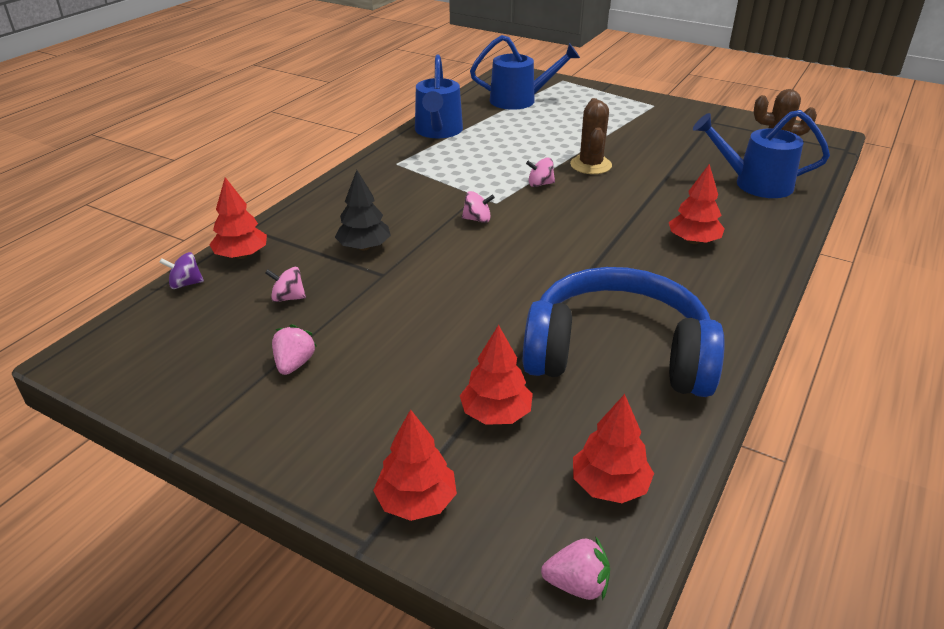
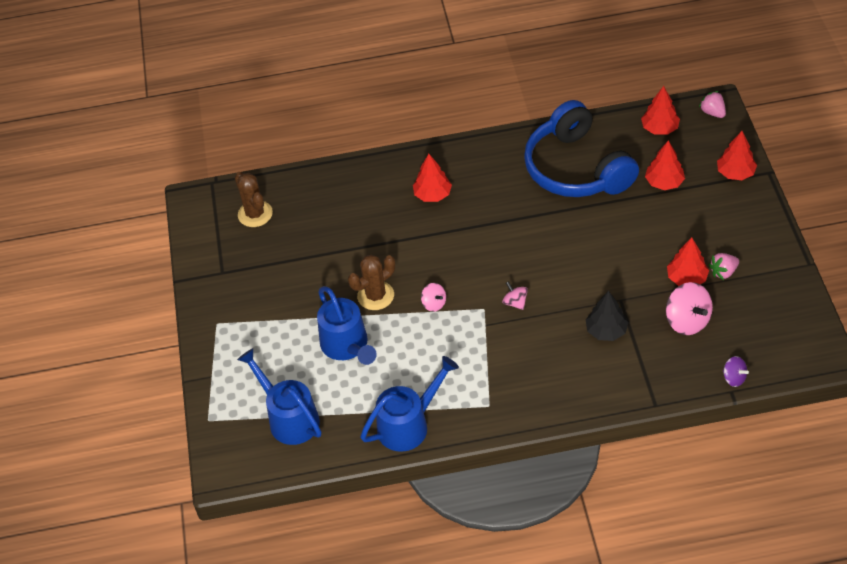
camera: 125 degrees left, 15 degrees up
(241, 255) = (682, 380): red tree -> red tree (686, 278)
(288, 298) = (687, 321): pink spinning top -> pink spinning top, size x1.79
(754, 184) = (321, 203): blue watering can -> blue watering can (347, 346)

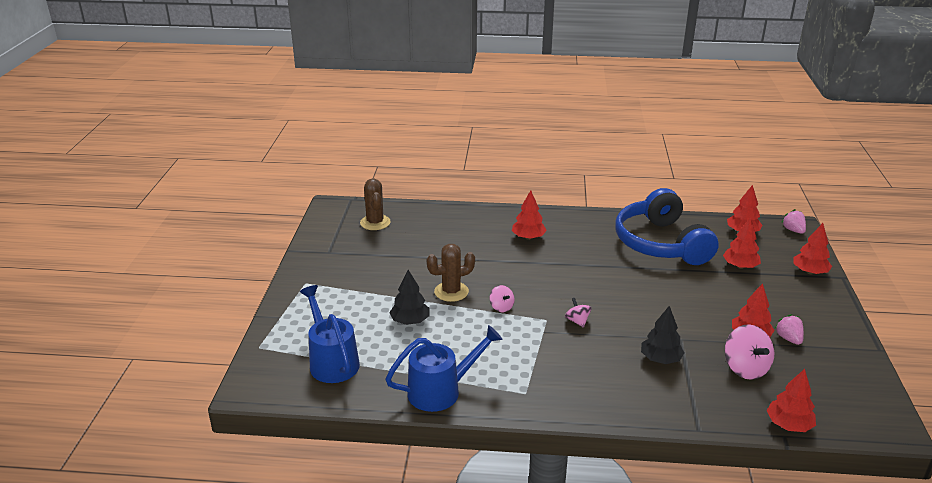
camera: 10 degrees right, 20 degrees down
(347, 346) = (410, 321): blue watering can -> black tree
(723, 272) = (788, 339): pink strawberry -> pink strawberry turned 90 degrees clockwise
(734, 378) = (788, 425): purple spinning top -> red tree

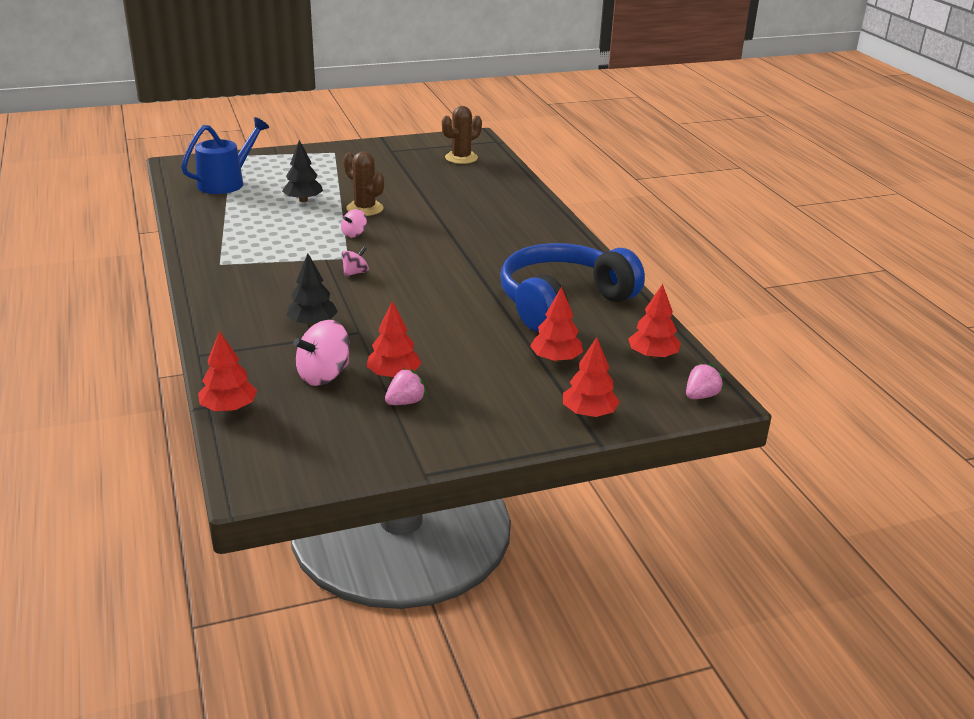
camera: 65 degrees right, 0 degrees up
(442, 390) = (206, 229): blue watering can -> none
(528, 237) = (502, 228): red tree -> none

